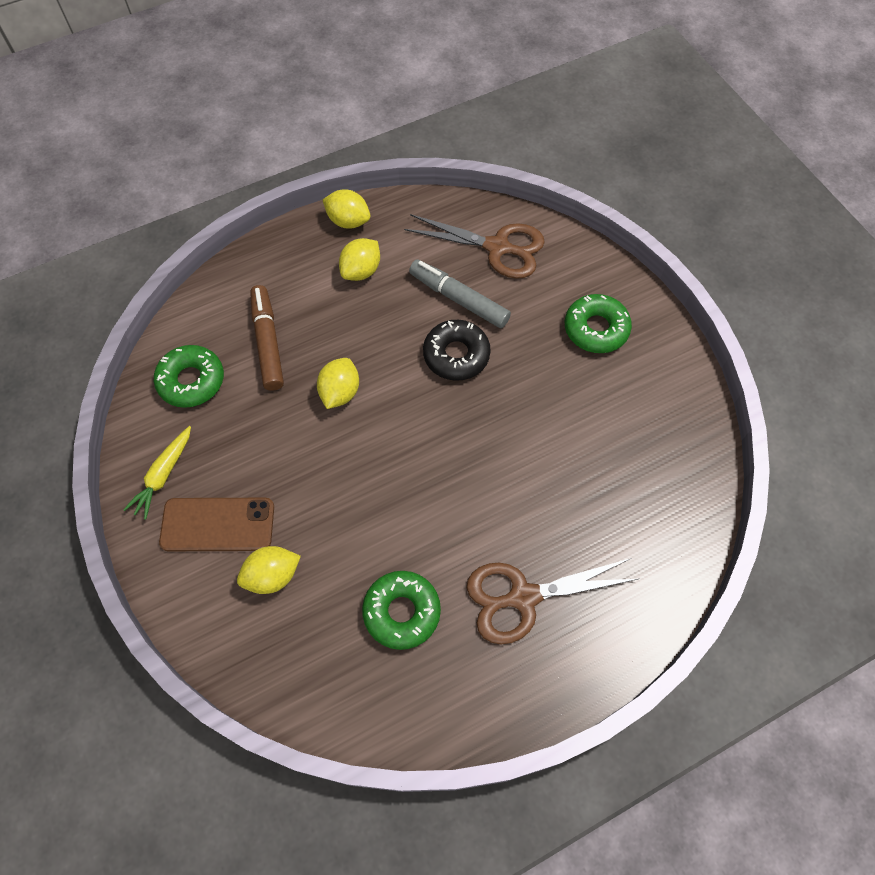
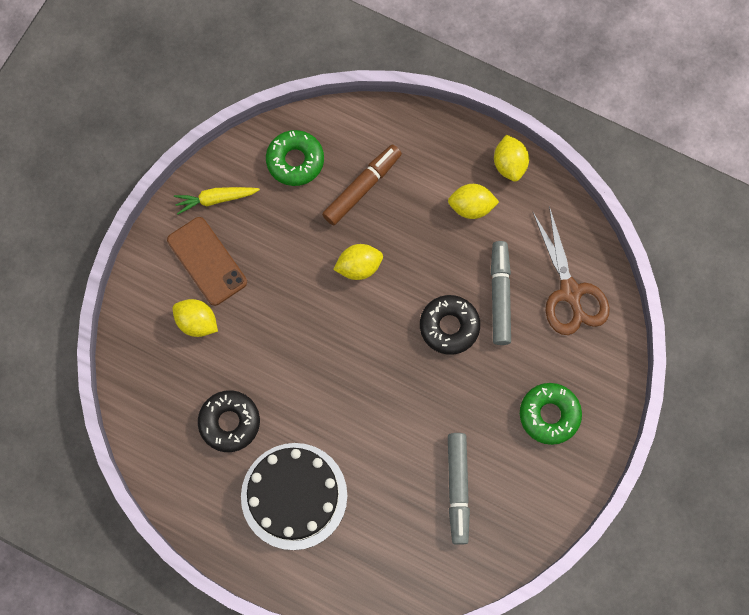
camera: 55 degrees right, 10 degrees up
(402, 612) = (229, 422): green donut -> black donut
(523, 597) = (294, 496): brown scissors -> black cake
(615, 444) = (457, 489): none -> grey marker

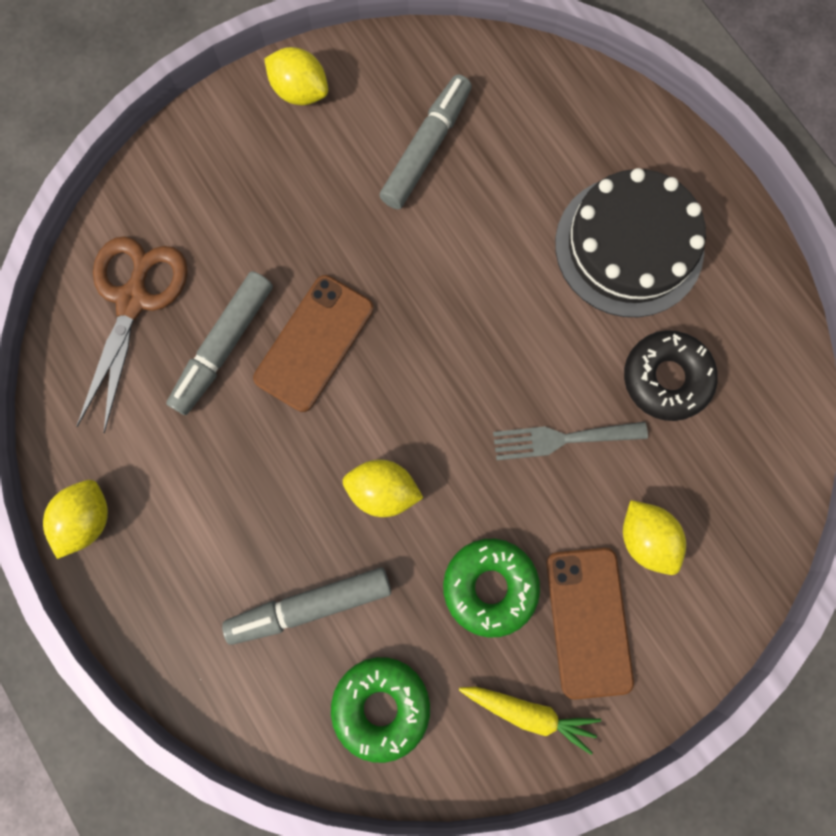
camera: 150 degrees left, 5 degrees up
(273, 351) = (561, 439): none -> grey fork
(362, 188) = (310, 605): brown marker -> grey marker
(449, 326) = (314, 343): black donut -> brown phone
(471, 207) = (180, 487): yellow lemon -> yellow lemon (300, 92)
(549, 415) = (263, 171): green donut -> green donut (490, 586)

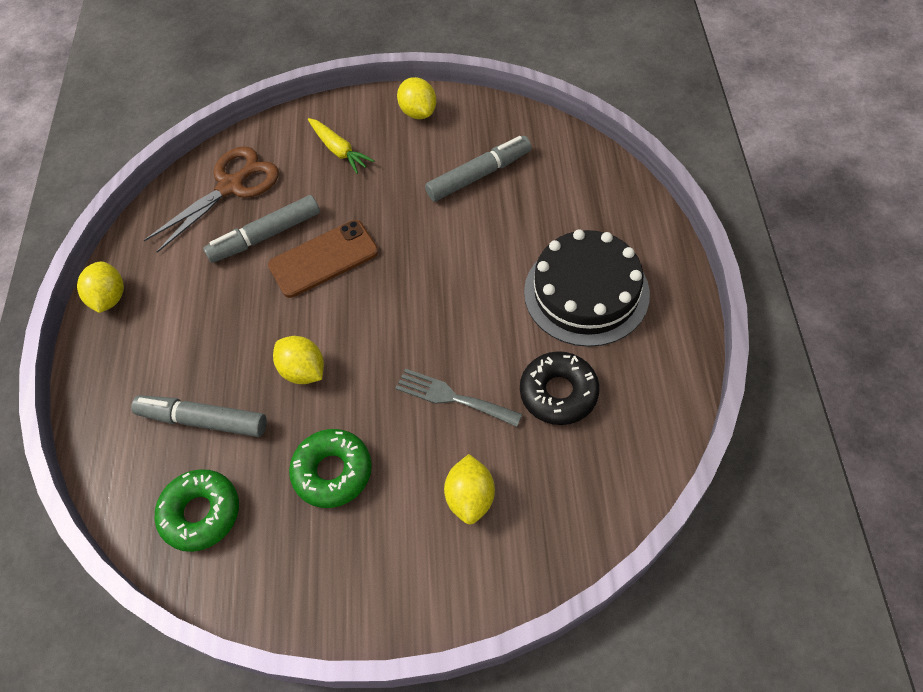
camera: 35 degrees right, 20 degrees down
(88, 519) = (109, 298): yellow lemon -> yellow lemon turned 60 degrees counterclockwise
(529, 712) = (300, 578): yellow carrot -> yellow carrot (339, 150)
(588, 621) = (388, 535): brown phone -> none

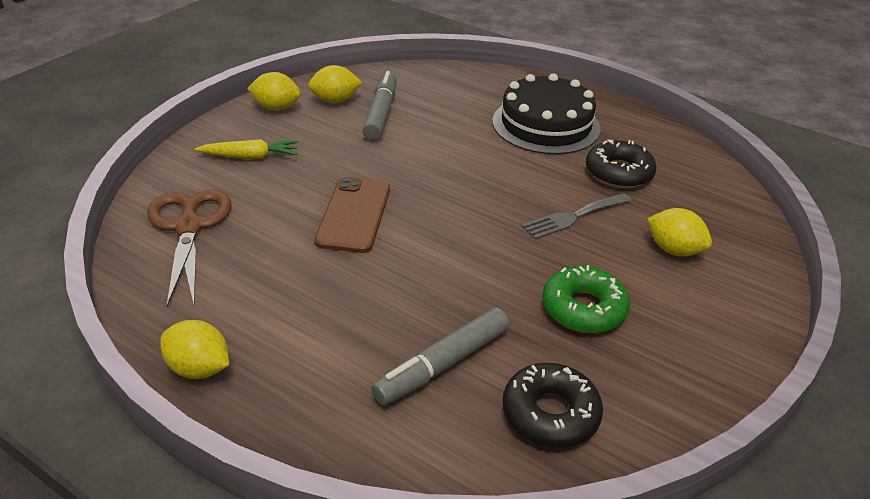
camera: 60 degrees left, 20 degrees down
(201, 513) = (550, 414): green donut -> black donut
(265, 236) = (279, 233): grey marker -> none
(303, 371) = (459, 278): yellow lemon -> yellow lemon (335, 100)

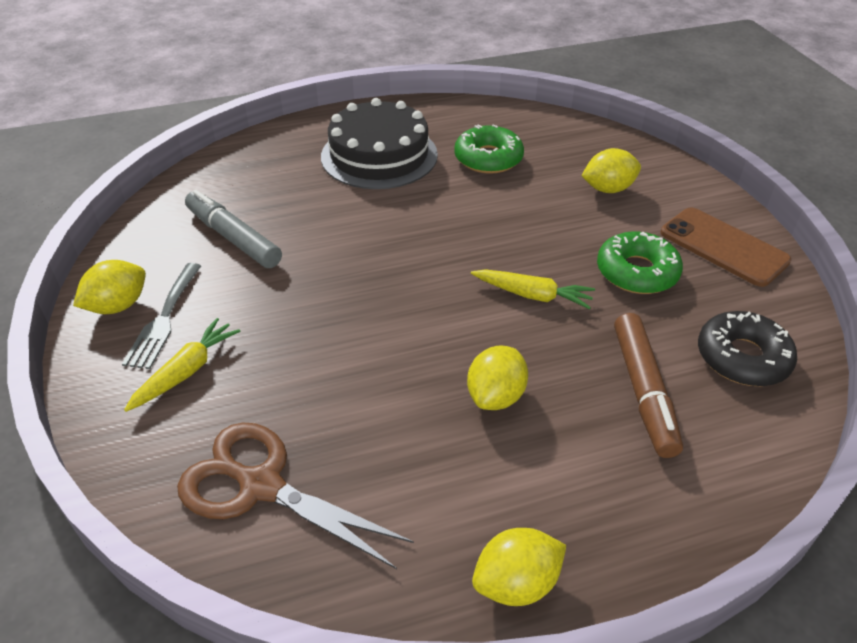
camera: 50 degrees left, 5 degrees up
(335, 100) = (166, 256): yellow lemon -> yellow lemon (496, 396)
(354, 215) = (380, 341): brown phone -> brown phone (723, 247)
(442, 365) = (643, 391): grey marker -> brown marker
(483, 263) = (533, 295): none -> yellow carrot
(573, 217) = (520, 213): grey fork -> grey fork (164, 319)
(618, 173) = (488, 158): black donut -> green donut

